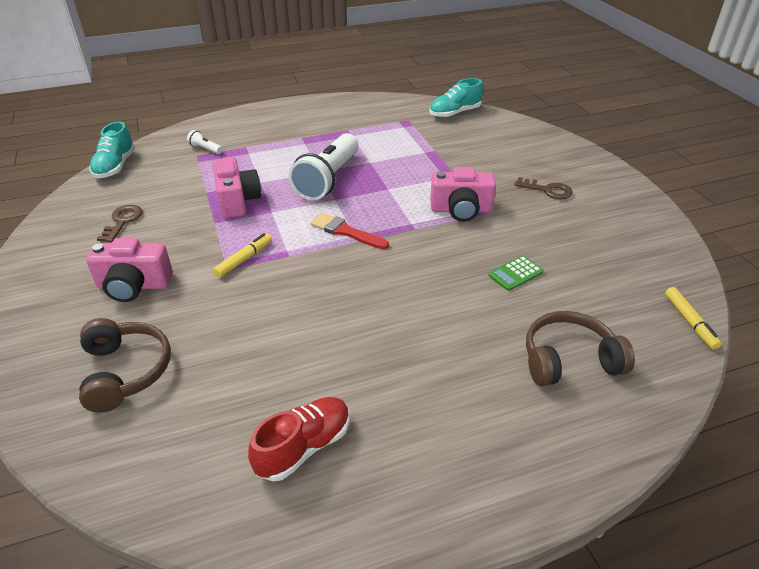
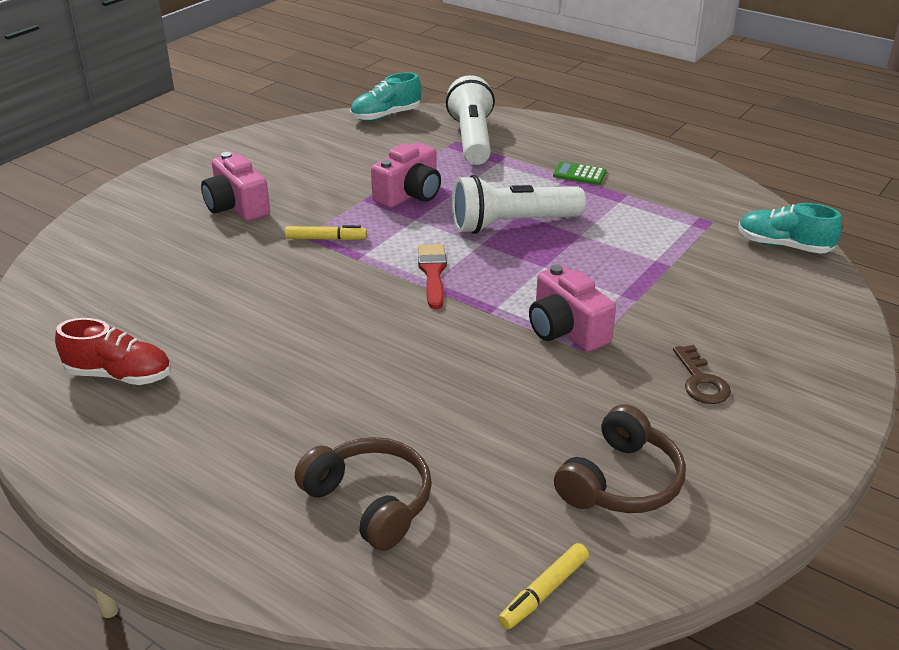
camera: 55 degrees right, 5 degrees down
(122, 221) = (313, 159): brown key -> none
(125, 371) = (137, 253): brown headphones -> brown headphones (620, 481)
(205, 149) = (472, 139): white flashlight -> white flashlight, size x2.50
(515, 274) = (486, 412): green calculator -> green calculator (579, 174)

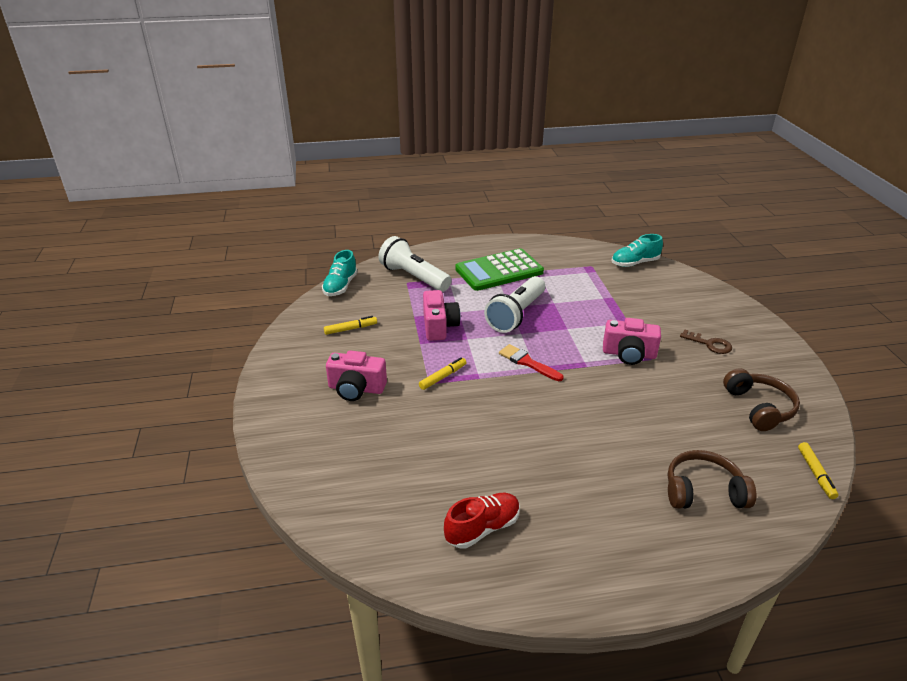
camera: 45 degrees left, 0 degrees up
(325, 156) = (350, 329): none -> yellow marker
(579, 174) = (499, 271): green calculator -> green calculator, size x2.48

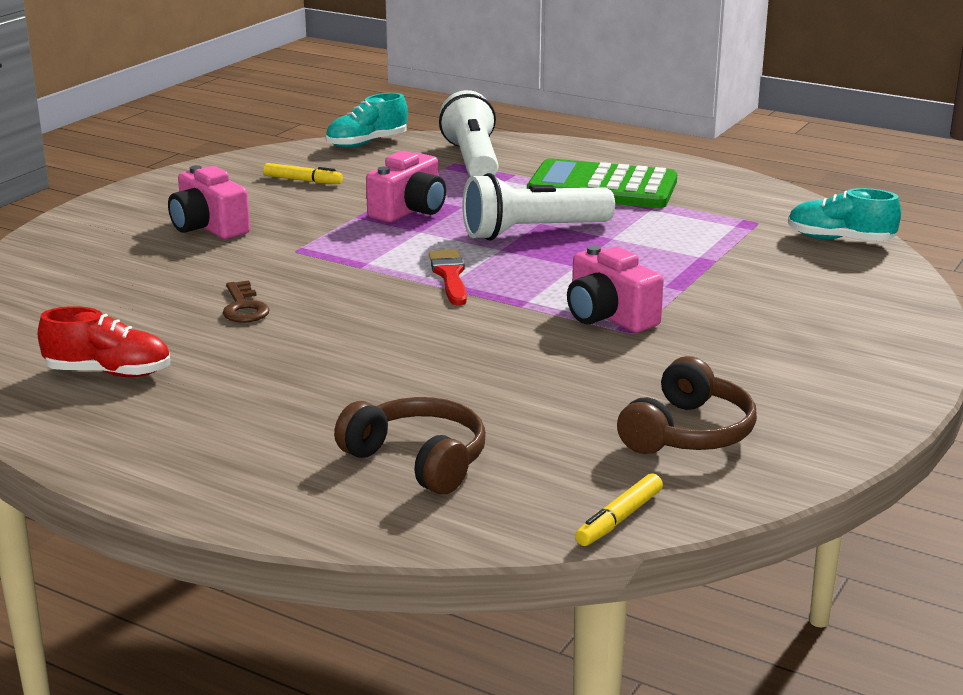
camera: 40 degrees right, 10 degrees down
(443, 377) = (320, 251): yellow marker -> none
(709, 344) = (763, 351): brown key -> brown key (244, 307)

